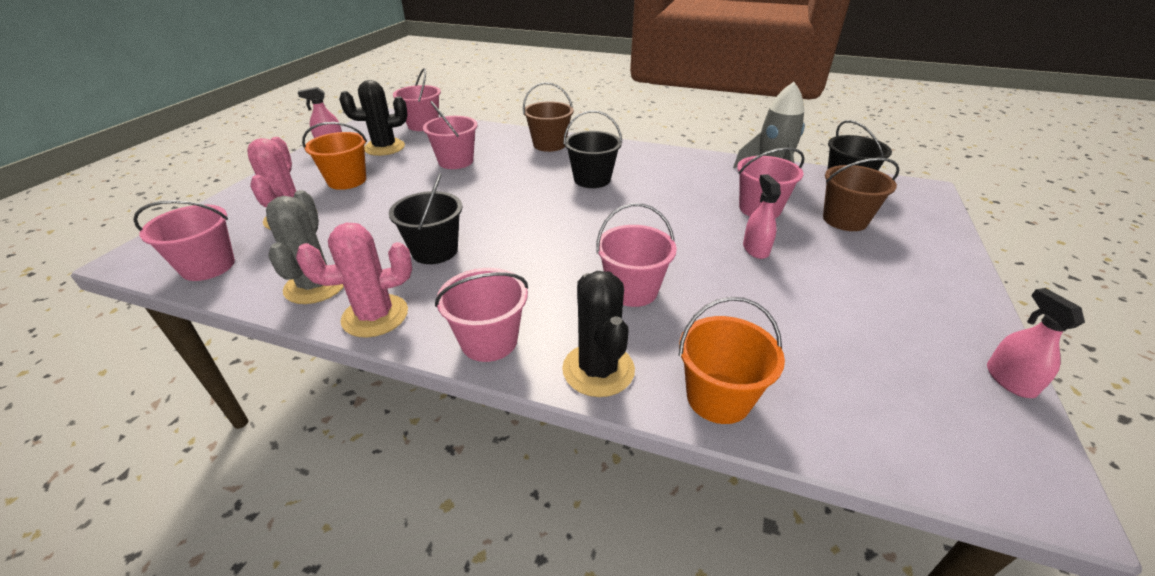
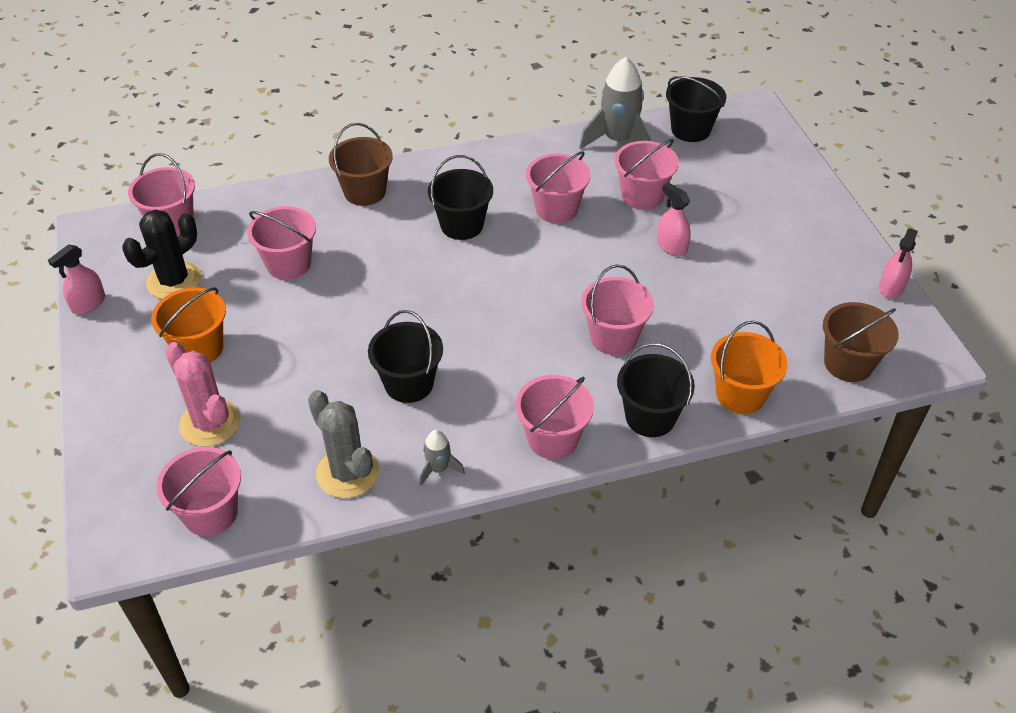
camera: 35 degrees left, 10 degrees up
(375, 316) = (438, 469): pink cactus -> grey rocket
(598, 369) = (650, 417): black cactus -> black bucket
(675, 193) = (556, 209): none -> pink bucket
(845, 220) = (716, 178): brown bucket -> brown bucket (848, 363)
(1009, 380) = (891, 287): pink spray bottle -> pink spray bottle turned 105 degrees counterclockwise

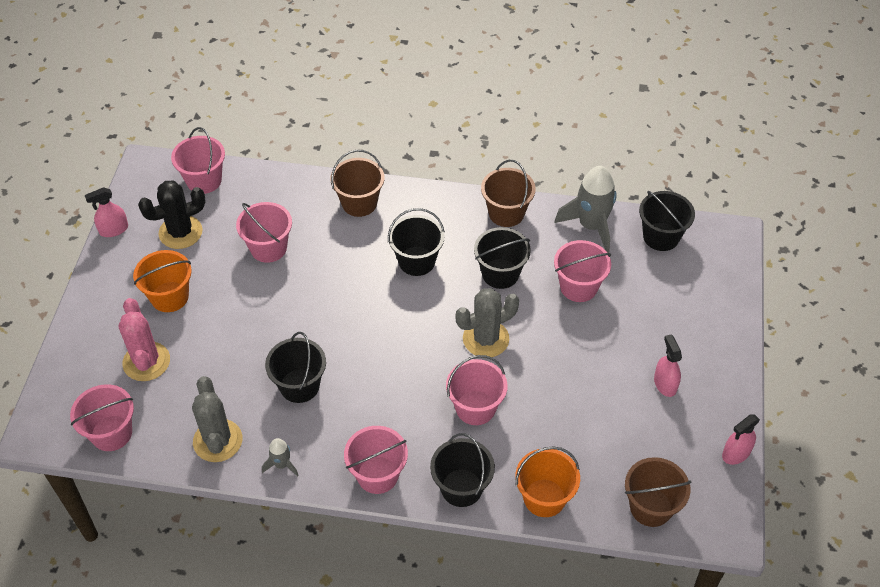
camera: 25 degrees right, 5 degrees up
(526, 155) = (506, 213): none -> brown bucket
(556, 209) = (500, 273): pink bucket -> black bucket
(581, 271) = (486, 339): none -> grey cactus
(671, 246) = (573, 344): pink spray bottle -> pink spray bottle (665, 384)

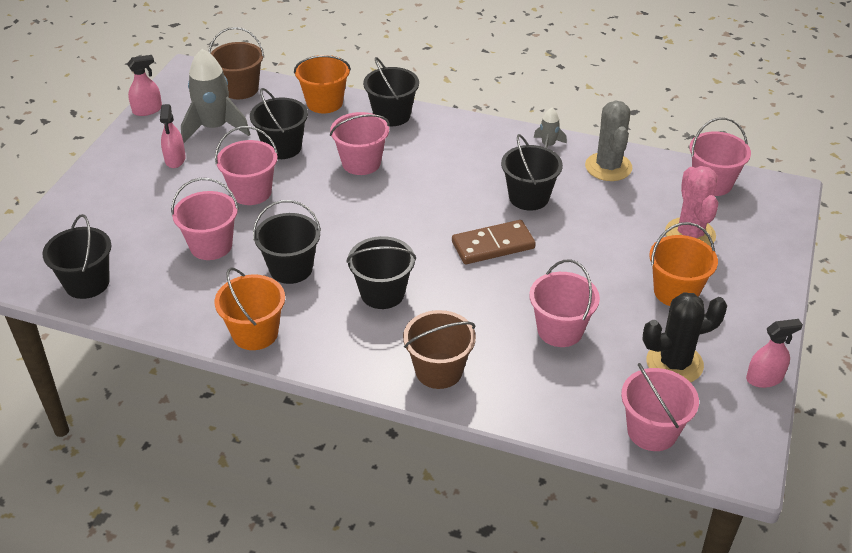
camera: 170 degrees left, 10 degrees down
(329, 323) = (493, 245): none -> brown domino
(377, 475) = (463, 130): pink bucket -> pink bucket (251, 192)
(486, 339) = (331, 212): grey cactus -> none
(506, 213) = (255, 333): brown bucket -> orange bucket
(564, 417) = (282, 147): none -> black bucket
(591, 226) = (160, 305): grey rocket -> grey rocket (215, 128)

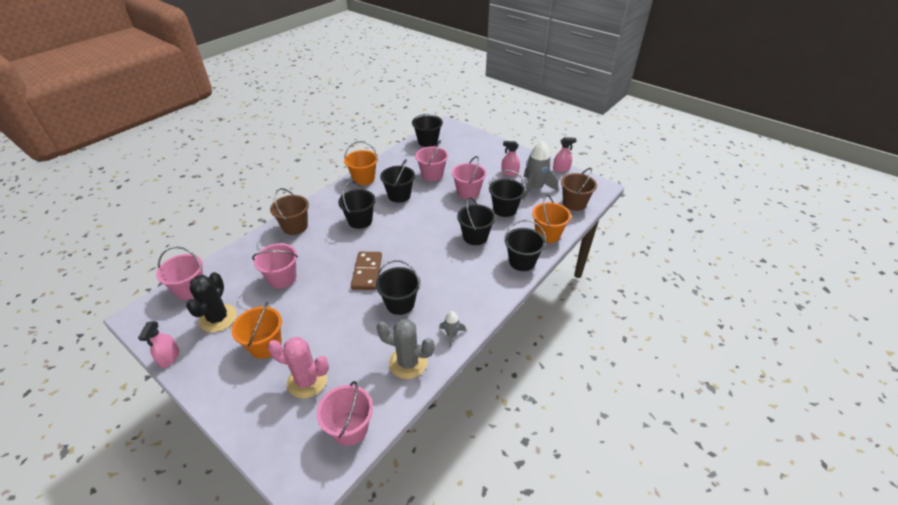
camera: 110 degrees right, 0 degrees up
(147, 110) = (561, 169): pink spray bottle -> pink spray bottle turned 90 degrees counterclockwise
(361, 163) = (475, 236): pink bucket -> black bucket

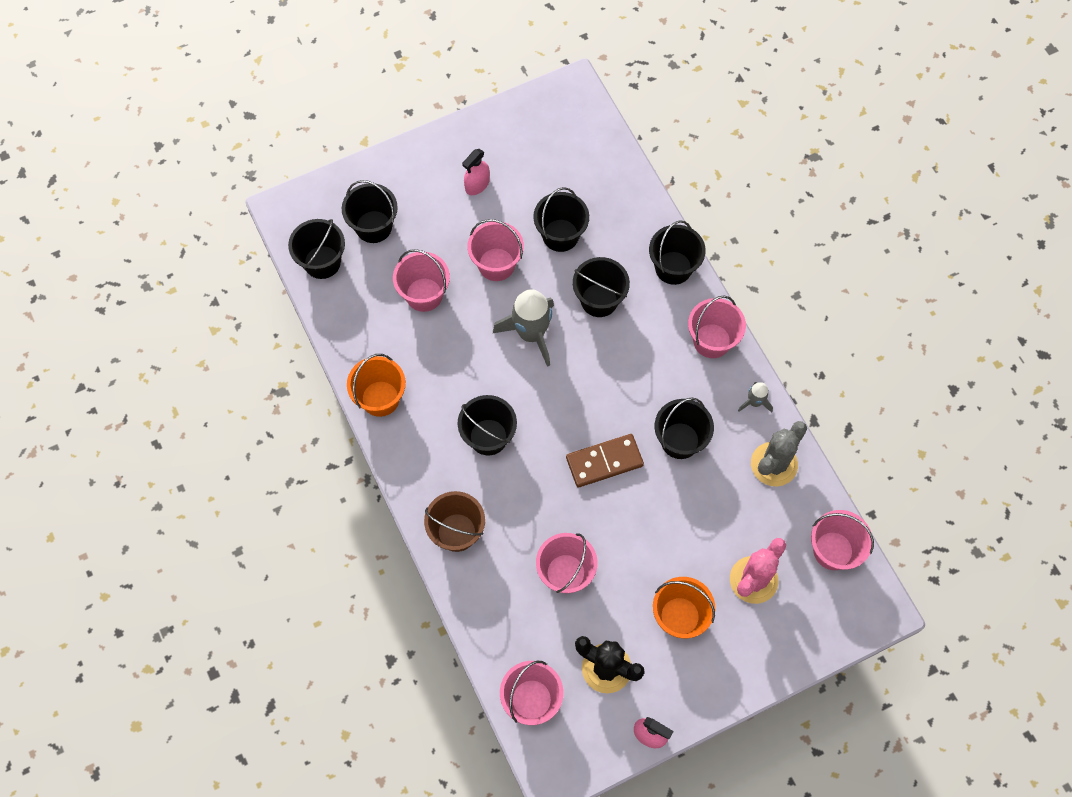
camera: 65 degrees left, 25 degrees up
(367, 272) = (604, 462): brown domino -> brown domino turned 45 degrees counterclockwise
(399, 195) = (453, 362): black bucket -> black bucket (373, 227)
(483, 296) = (712, 341): none -> pink bucket
(535, 188) = (534, 172): grey rocket -> grey rocket (531, 334)
(547, 234) = (638, 210): orange bucket -> none
(561, 169) = (505, 111): pink spray bottle -> none
(574, 203) = (592, 142): brown bucket -> none

